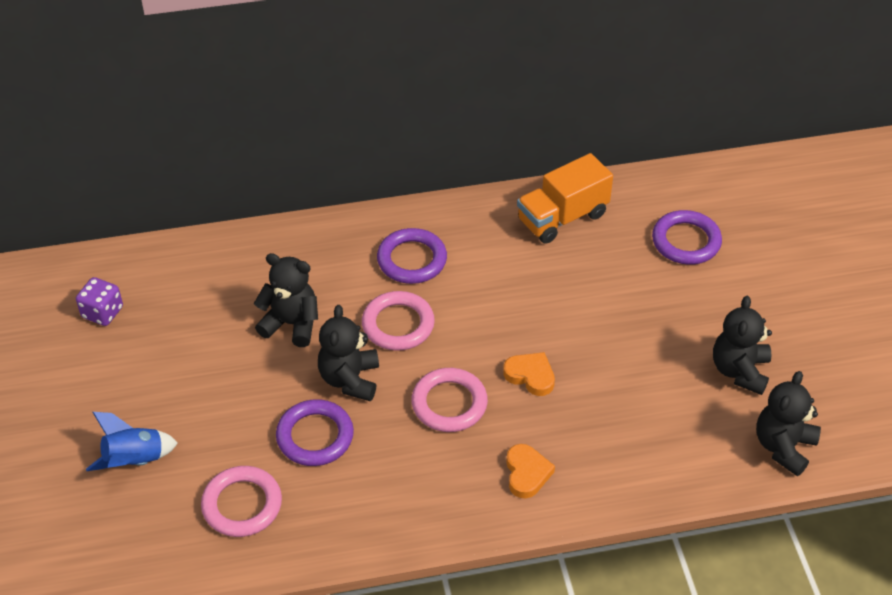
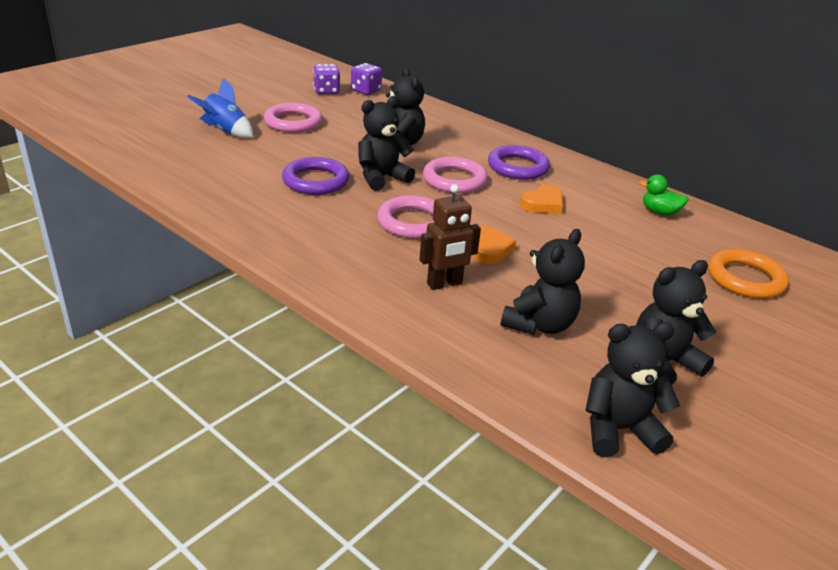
camera: 50 degrees right, 15 degrees down
(133, 275) = (366, 91): none -> purple dice
(242, 505) = (227, 174): pink ring -> pink ring (293, 122)
(527, 473) = (390, 280): orange heart -> orange heart (543, 204)
(559, 439) = (444, 284): none -> brown robot
(562, 217) = (659, 212): orange truck -> green duck
(651, 412) = (539, 324): none -> black teddy bear
(686, 241) = (745, 279): purple ring -> orange ring

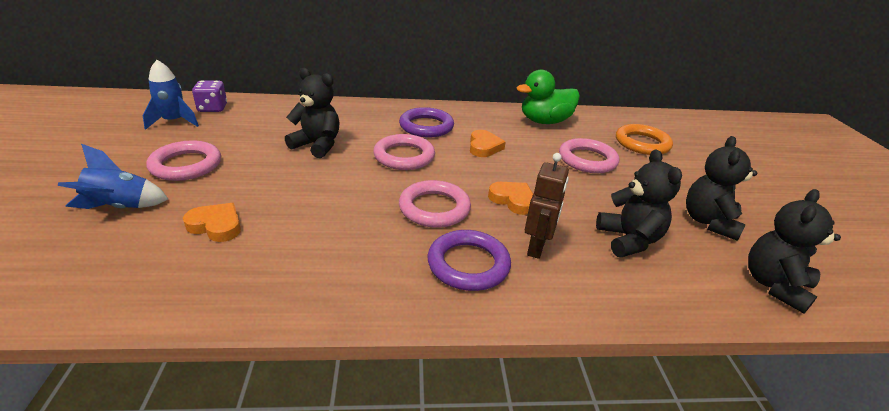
camera: 45 degrees left, 0 degrees up
(258, 164) = (216, 226): none -> orange heart
(315, 181) = (300, 213): purple ring -> purple ring (468, 264)
(326, 91) = (174, 121): purple dice -> blue rocket
(381, 178) = (350, 181): black teddy bear -> none
(635, 259) = (587, 160): none -> pink ring
(659, 212) = (544, 121): green duck -> green duck, size x1.81

